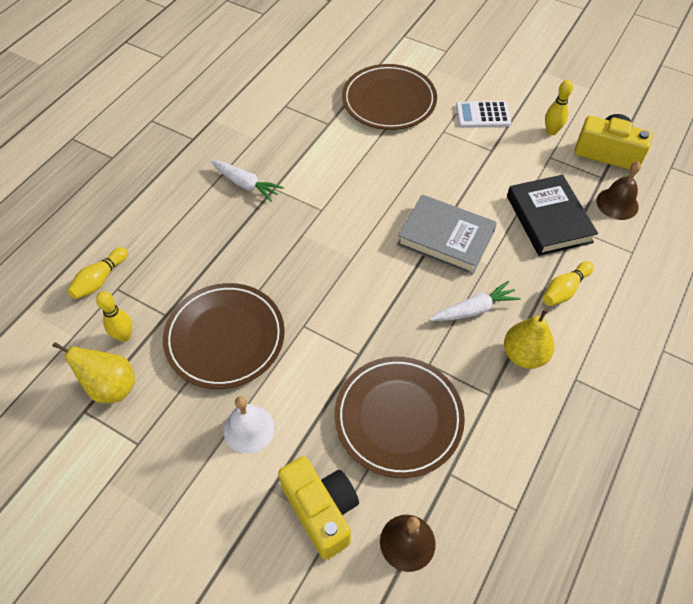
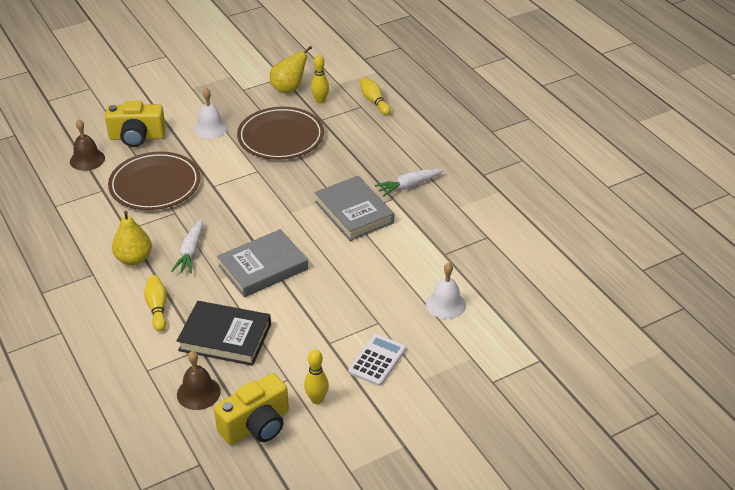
camera: 120 degrees right, 15 degrees down
(316, 208) = (354, 212): none -> grey book
(389, 101) = (446, 304): brown plate -> white bell

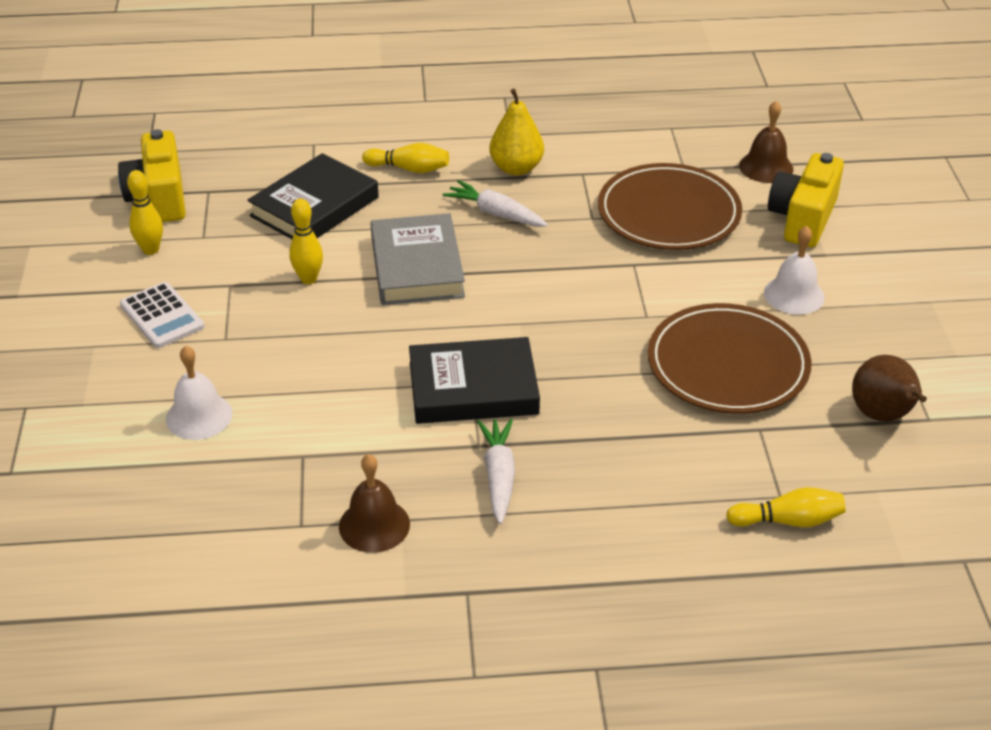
camera: 115 degrees right, 0 degrees up
(198, 393) = (245, 170): brown bell -> brown bell (374, 525)
(289, 89) = (882, 416): yellow pear -> brown pear
(320, 101) = (822, 445): yellow bowling pin -> yellow bowling pin (308, 279)
(354, 212) = (473, 388): grey book -> black book

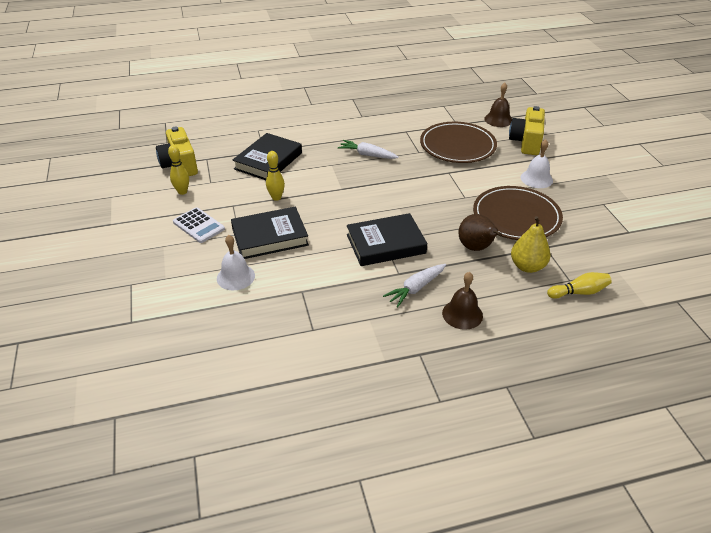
camera: 10 degrees left, 0 degrees up
(276, 351) = (270, 237): none -> black book
(374, 525) = (355, 324): brown bell -> brown bell (462, 314)
(409, 169) = (314, 137): yellow bowling pin -> none
(417, 266) = (334, 185): grey book -> none
(499, 476) = (416, 288): white carrot -> white carrot turned 120 degrees counterclockwise
(516, 168) = (370, 132): yellow pear -> yellow pear (527, 266)
(882, 416) = (605, 233): brown pear -> brown pear (476, 248)

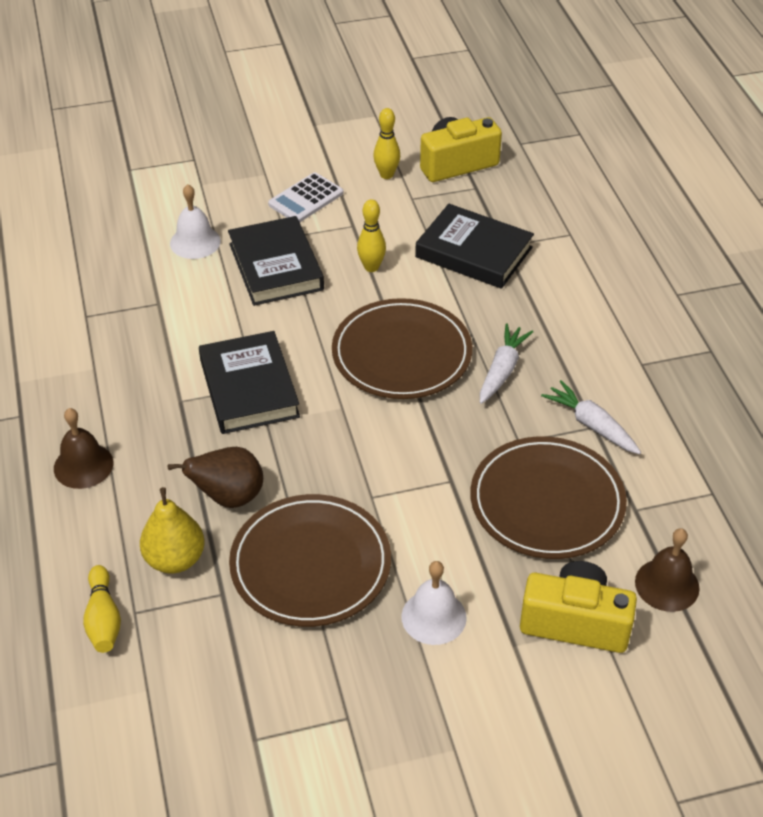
camera: 90 degrees right, 5 degrees up
(355, 187) = (401, 354): none -> brown plate
(416, 288) = (145, 418): white carrot -> white carrot (591, 425)

